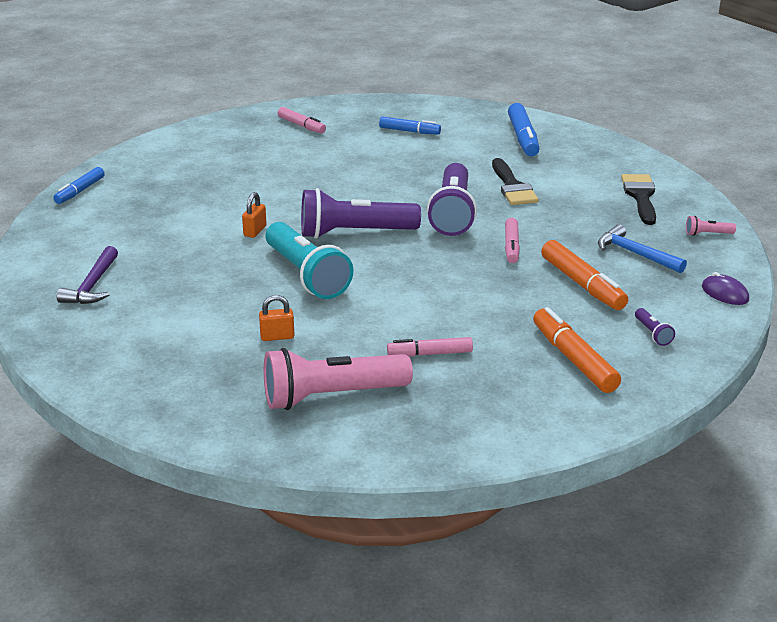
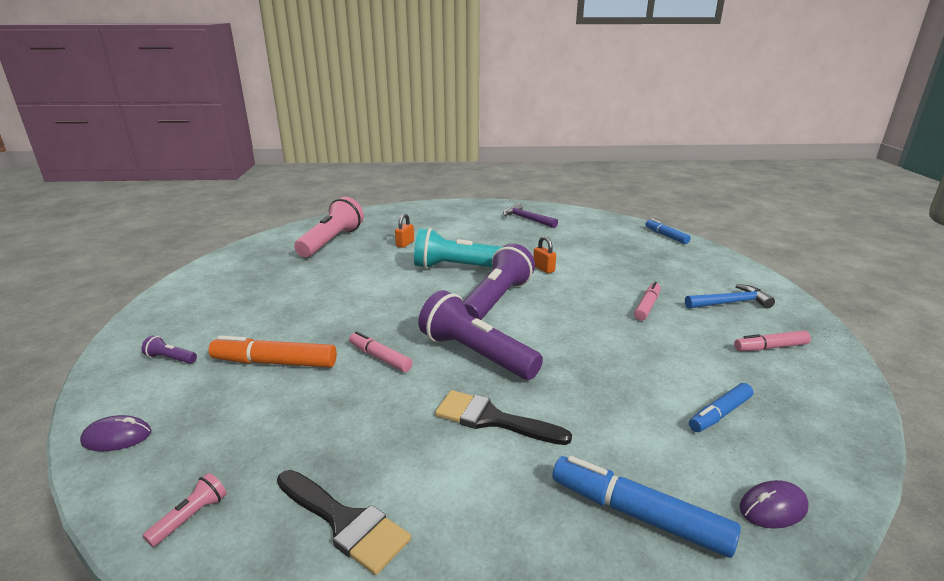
camera: 125 degrees right, 5 degrees down
(430, 354) = (315, 274): pink marker -> pink marker (647, 306)
(472, 114) = (773, 508): none -> purple mouse
(574, 359) = (219, 313): orange marker -> none
(635, 254) = (258, 423): blue hammer -> blue hammer (730, 303)

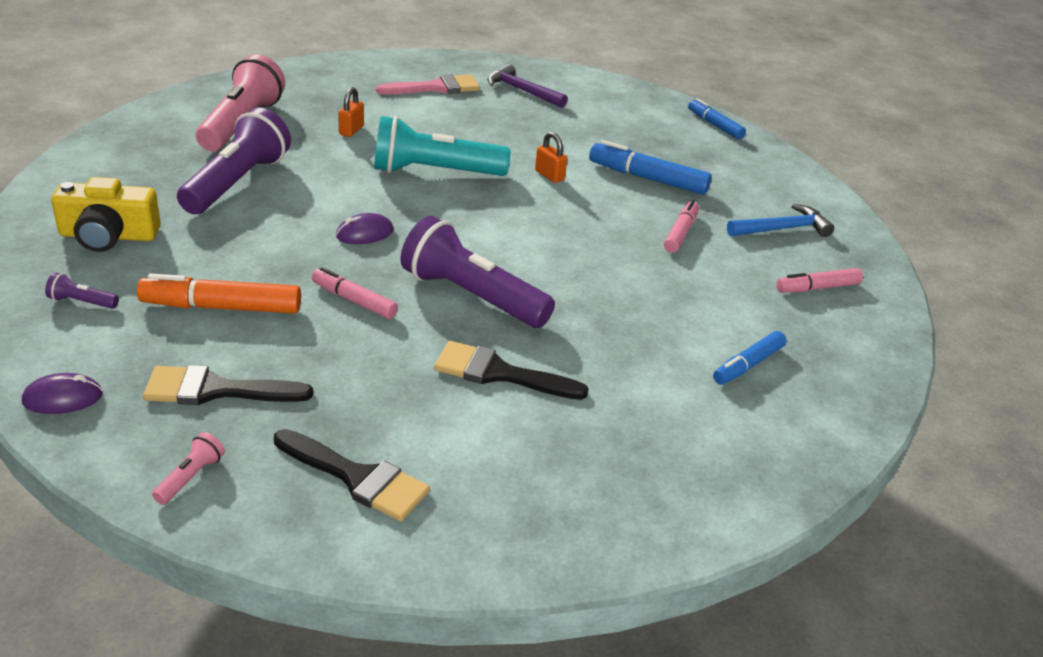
camera: 10 degrees left, 10 degrees up
(212, 311) = (108, 235): none -> yellow camera
(245, 431) = (216, 390): none -> black brush
(468, 219) = (436, 88): none -> pink brush
(497, 300) = (491, 222): purple flashlight -> purple flashlight (237, 183)
(638, 514) = (653, 464): blue marker -> blue marker (647, 178)
(773, 508) = (784, 455): purple mouse -> purple mouse (364, 233)

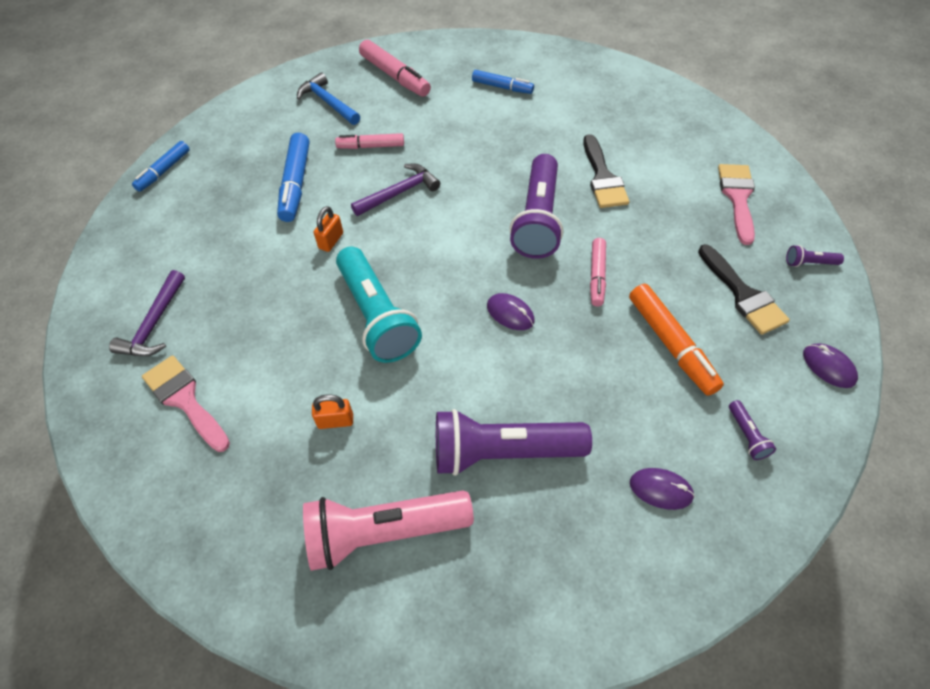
camera: 110 degrees left, 20 degrees up
(108, 235) = (661, 489): yellow camera -> purple mouse
(191, 477) = (809, 263): pink flashlight -> purple flashlight
(357, 478) = (737, 198): black brush -> pink brush
(588, 227) = (399, 193): none -> purple hammer
(817, 288) = (395, 76): pink marker -> pink marker, size x1.55

